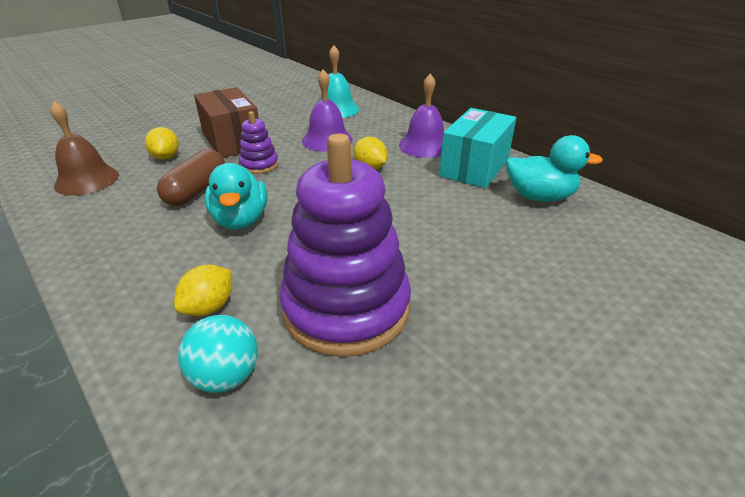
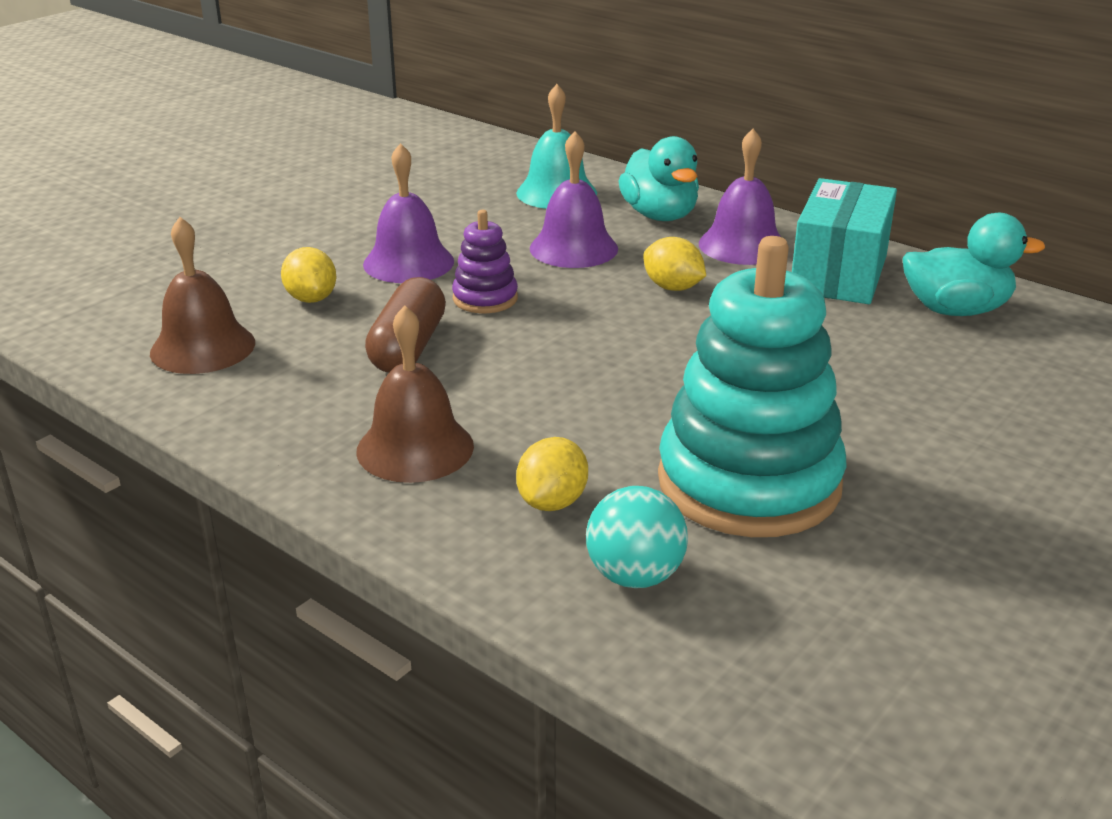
camera: 10 degrees left, 5 degrees down
(153, 257) = (415, 448): none -> brown bell
(232, 141) = (408, 262): brown box -> purple bell
(240, 220) = (515, 384): turquoise duck -> turquoise duck (659, 215)
(346, 308) = (749, 482): purple stacking toy -> turquoise stacking toy

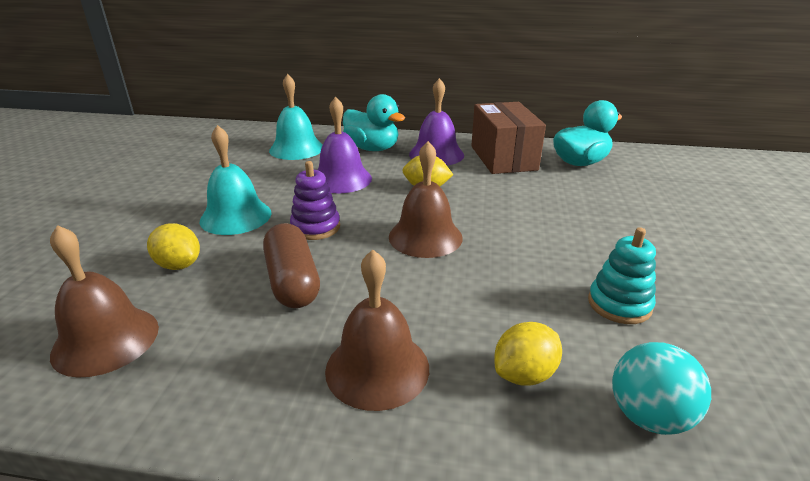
camera: 30 degrees left, 0 degrees up
(408, 262) = (236, 216): purple bell -> turquoise bell
(552, 502) = (524, 374): yellow lemon -> yellow lemon turned 60 degrees clockwise
(602, 344) = (425, 237): none -> brown bell
(749, 482) = (619, 304): turquoise stacking toy -> turquoise stacking toy, size x0.45
(838, 274) = (503, 158): turquoise box -> brown box

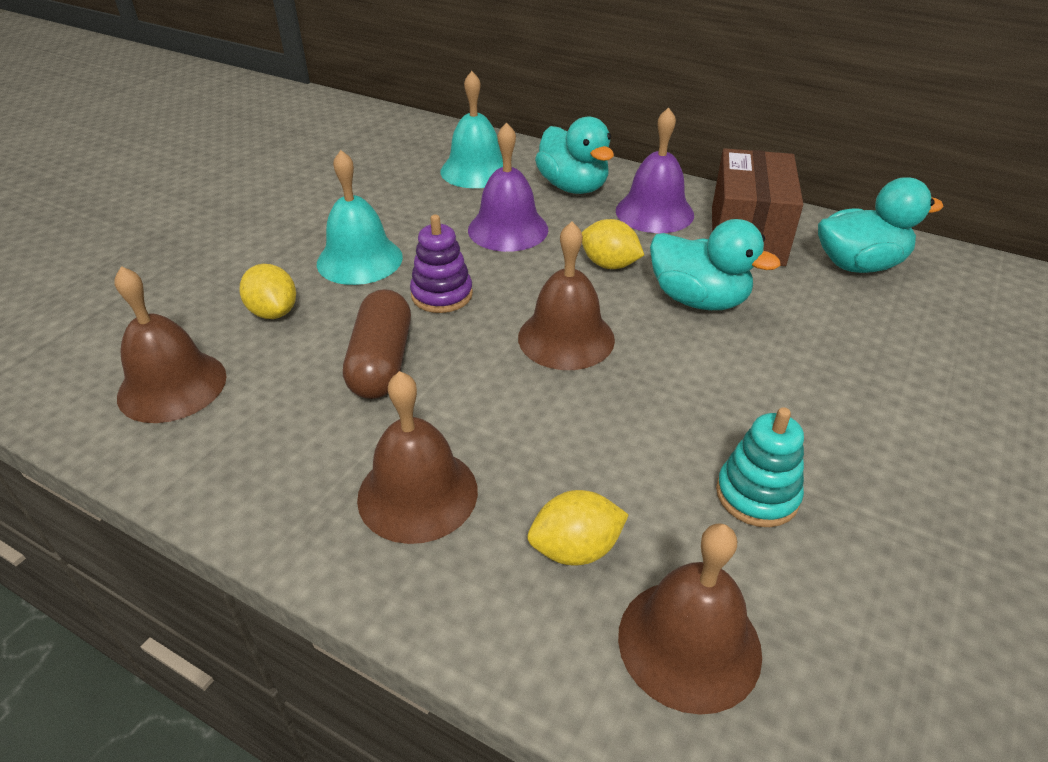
camera: 20 degrees right, 10 degrees up
(498, 198) = (698, 300): none -> turquoise duck
(648, 416) = (689, 643): turquoise ball -> brown bell

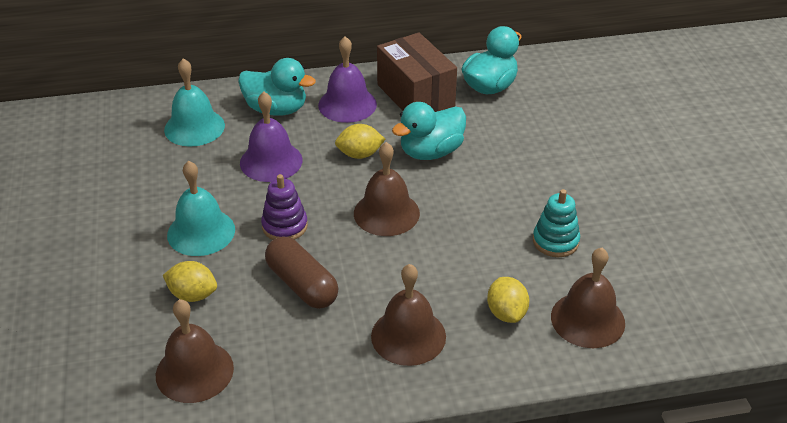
camera: 40 degrees left, 0 degrees up
(575, 549) = (506, 313): yellow lemon -> yellow lemon turned 45 degrees counterclockwise
(698, 300) = (431, 152): turquoise duck -> turquoise duck turned 150 degrees clockwise

